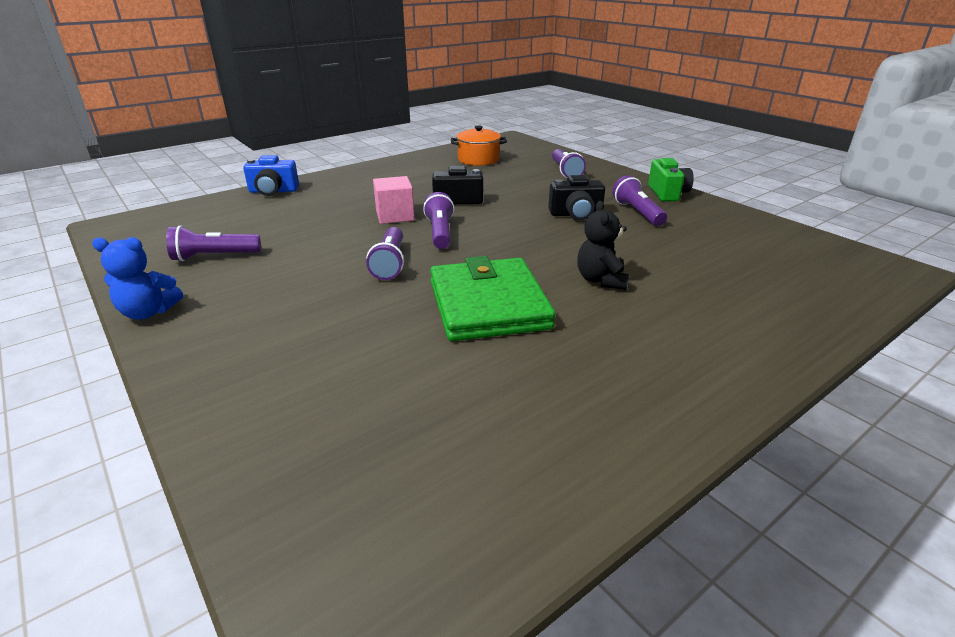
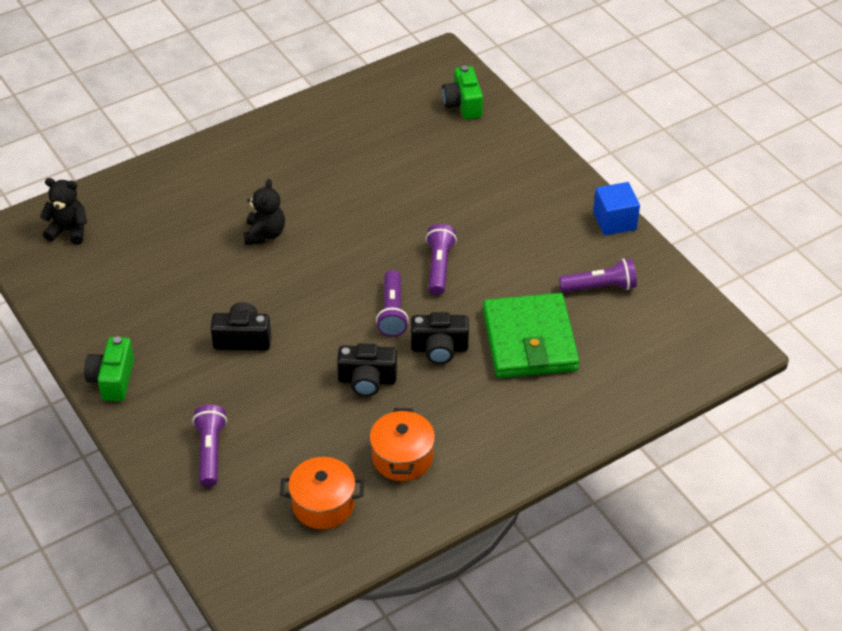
camera: 175 degrees left, 15 degrees up
(148, 312) = (614, 221): blue teddy bear -> blue cube
(273, 191) = (594, 418): blue camera -> none
(315, 488) = (463, 104): none -> green camera
(395, 216) = (439, 348): pink cube -> black camera
(426, 174) = (402, 457): none -> orange pot
(488, 305) = (362, 213): green wallet -> green wallet (530, 340)
(637, 213) = (174, 337): purple flashlight -> none
(832, 273) = (68, 230): none -> black teddy bear

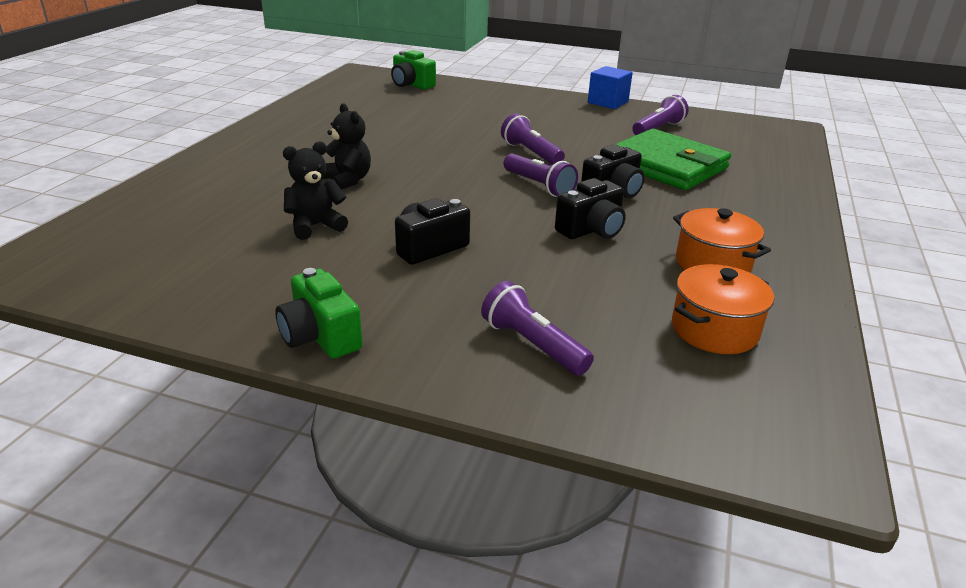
camera: 40 degrees left, 15 degrees down
(68, 230) = (105, 243): black teddy bear -> black teddy bear (315, 226)

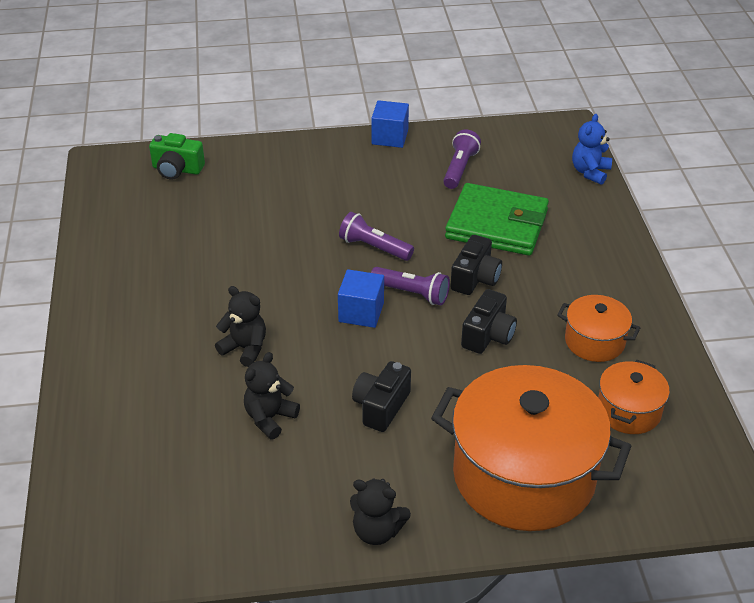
camera: 25 degrees left, 10 degrees up
(320, 336) = (377, 531): green camera -> black teddy bear
(477, 185) = (361, 312): none -> blue cube
(533, 345) = (523, 475): purple flashlight -> orange pot
(795, 156) = (590, 172): none -> blue teddy bear

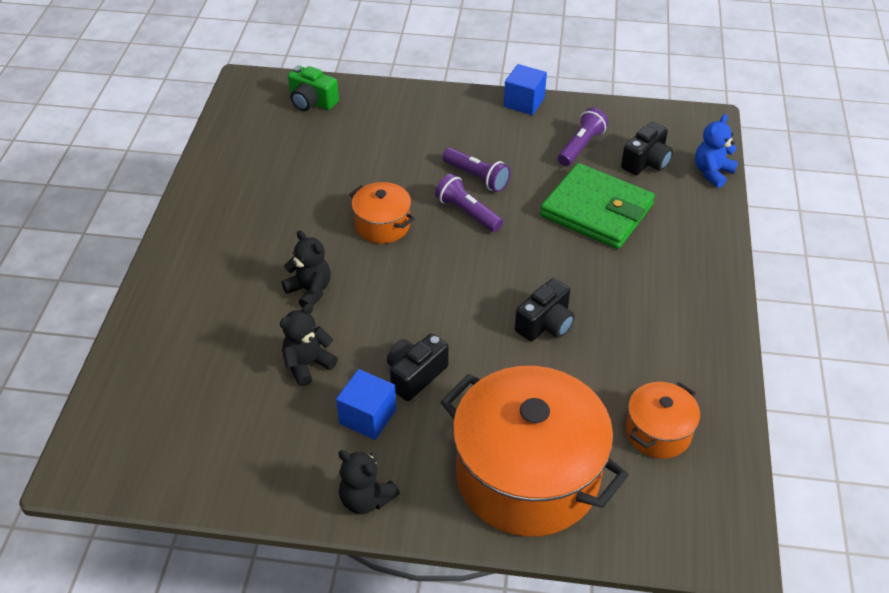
camera: 15 degrees right, 5 degrees up
(361, 312) = (431, 276): blue cube -> blue cube (368, 417)
(412, 293) = (486, 266): purple flashlight -> purple flashlight (477, 177)
(475, 278) = (554, 263): black camera -> black camera (646, 162)
(594, 341) = (650, 352): orange pot -> orange pot (382, 225)

